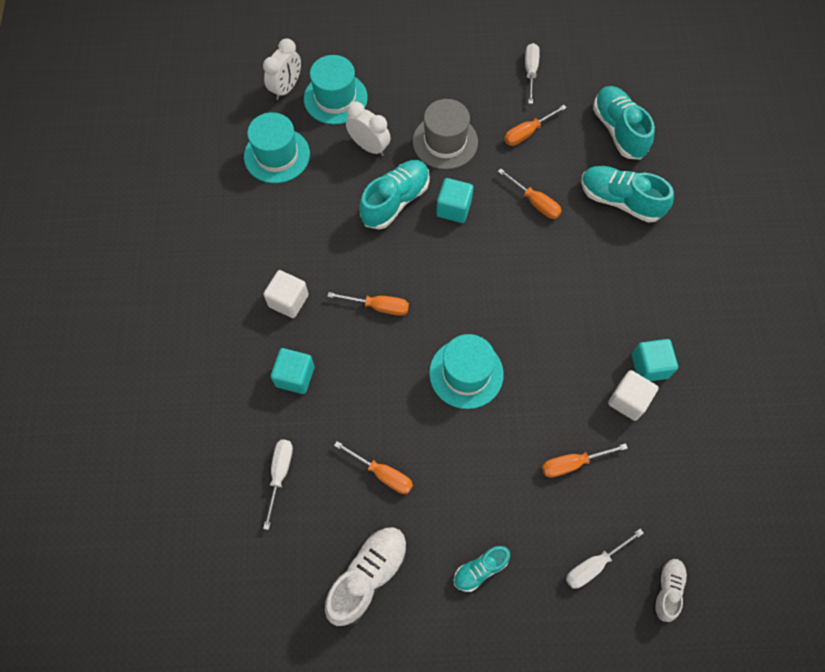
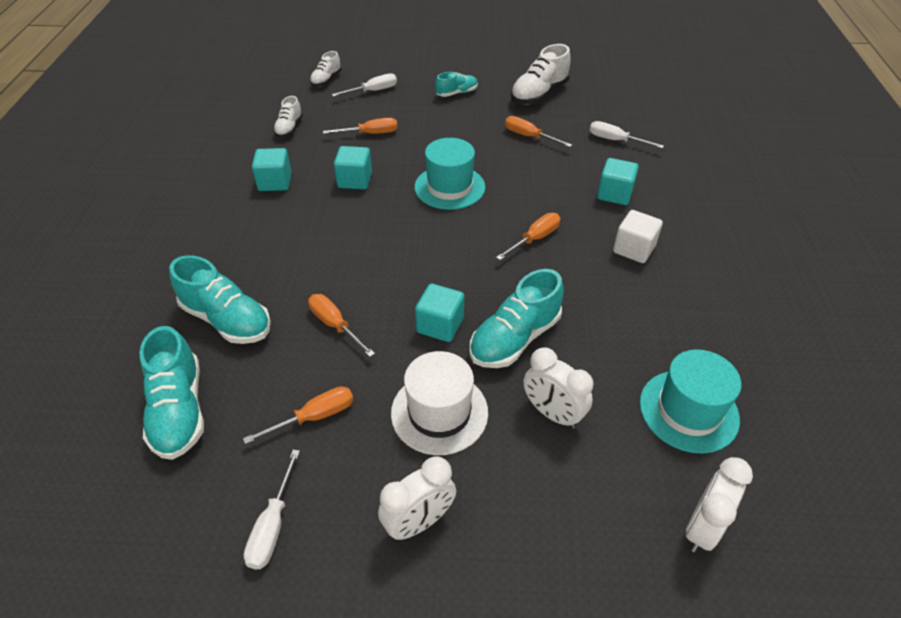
camera: 175 degrees left, 20 degrees down
(280, 474) = (615, 140): white screwdriver -> white screwdriver turned 105 degrees clockwise
(335, 98) = (613, 500): turquoise hat -> none
(378, 306) = (535, 239): orange screwdriver -> orange screwdriver turned 120 degrees clockwise
(445, 142) = (439, 412): grey hat -> white hat
(448, 79) = (419, 522): none -> white clock
(567, 376) = (355, 180): none -> turquoise cube
(628, 400) = (306, 163): white cube -> none
(673, 466) = (289, 128): none -> white shoe

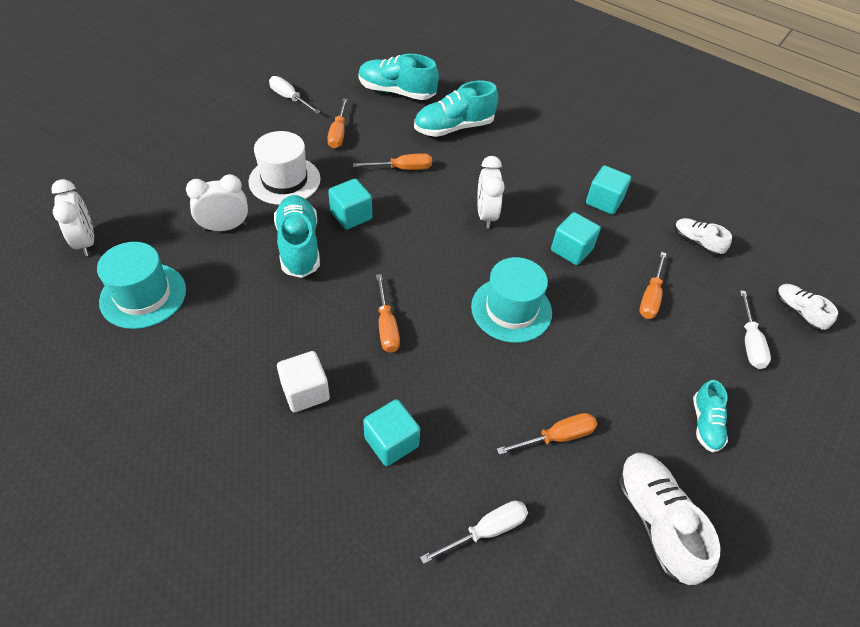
camera: 120 degrees right, 5 degrees up
(419, 522) = (232, 141): white clock -> white clock (486, 215)

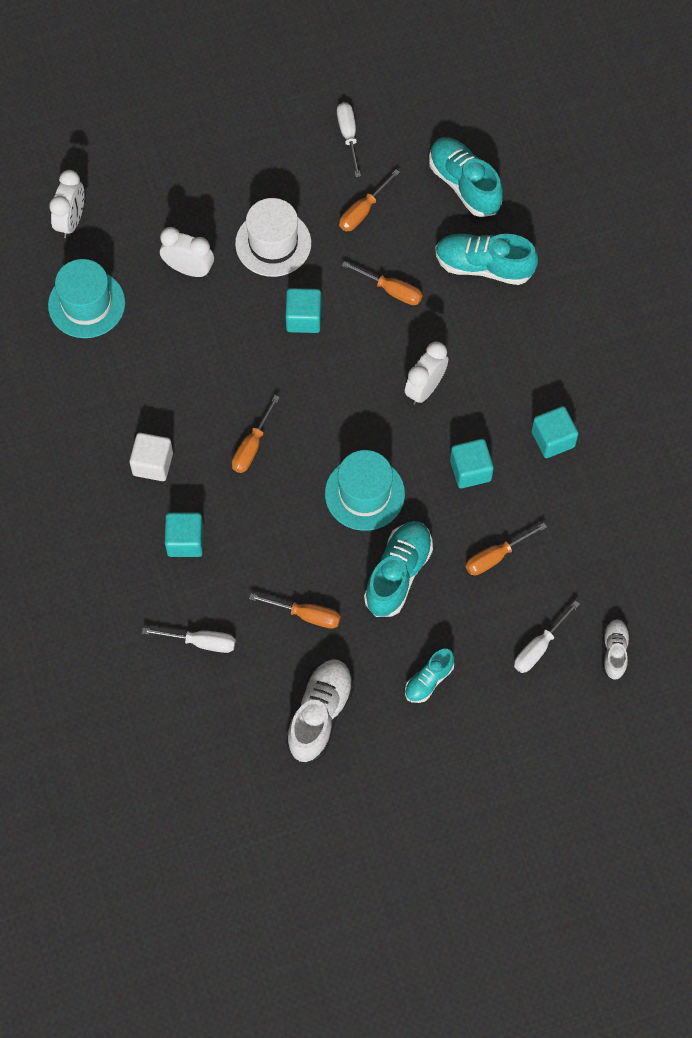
camera: 40 degrees right, 15 degrees up
(299, 246) = (237, 325): turquoise shoe -> turquoise shoe (398, 574)
(696, 243) = (597, 534): white shoe -> none

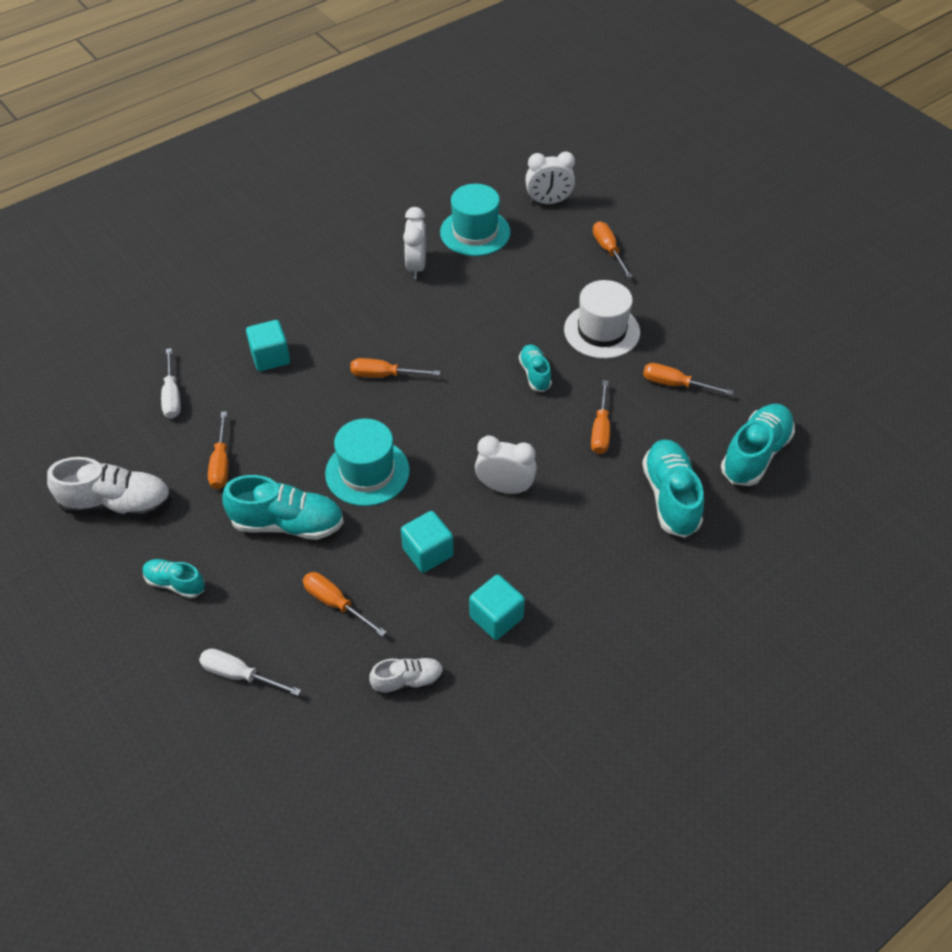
camera: 70 degrees right, 15 degrees down
(152, 464) = (339, 315): white cube -> none
(167, 195) = (608, 250): none -> orange screwdriver
(189, 269) = (543, 284): white clock -> white clock (416, 266)
(303, 318) = (535, 374): turquoise cube -> turquoise shoe
(348, 136) = (749, 351): white screwdriver -> none
(614, 652) = (253, 754): white shoe -> white shoe (408, 681)

